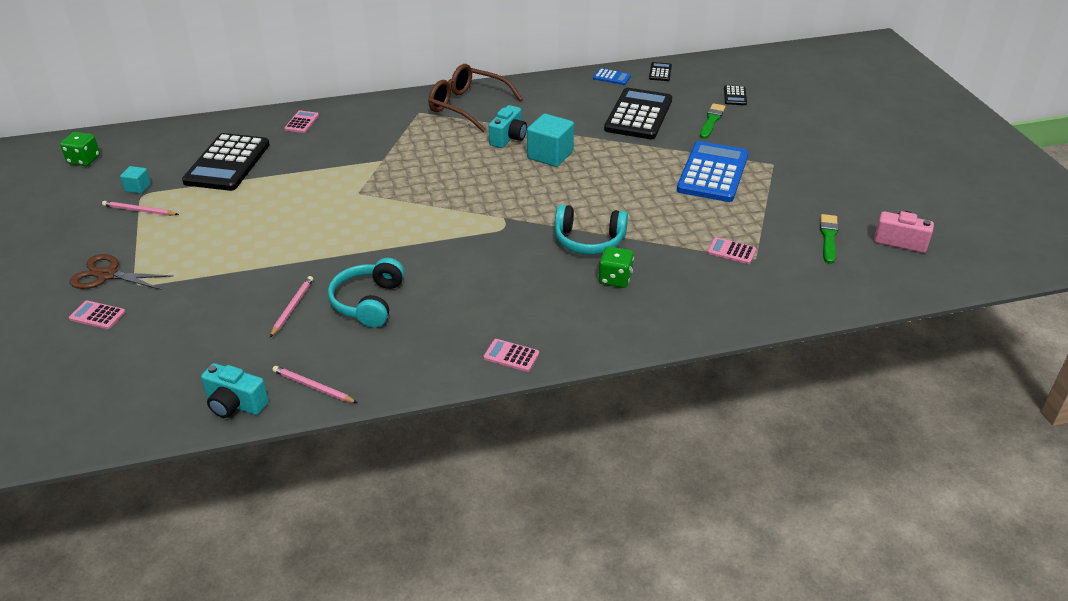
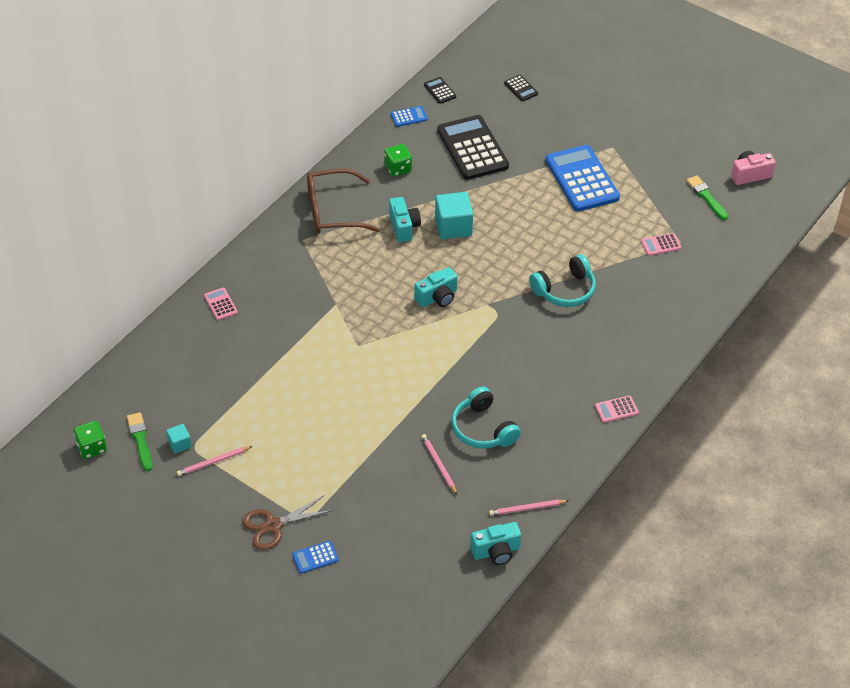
camera: 40 degrees left, 10 degrees up
(97, 315) = (315, 557): pink calculator -> blue calculator
(227, 163) = (218, 379): black calculator -> none
(468, 193) = (437, 297): none -> turquoise camera
(615, 279) = (614, 312): green dice -> green dice (398, 168)
(711, 121) = (530, 125): green brush -> green brush (140, 440)

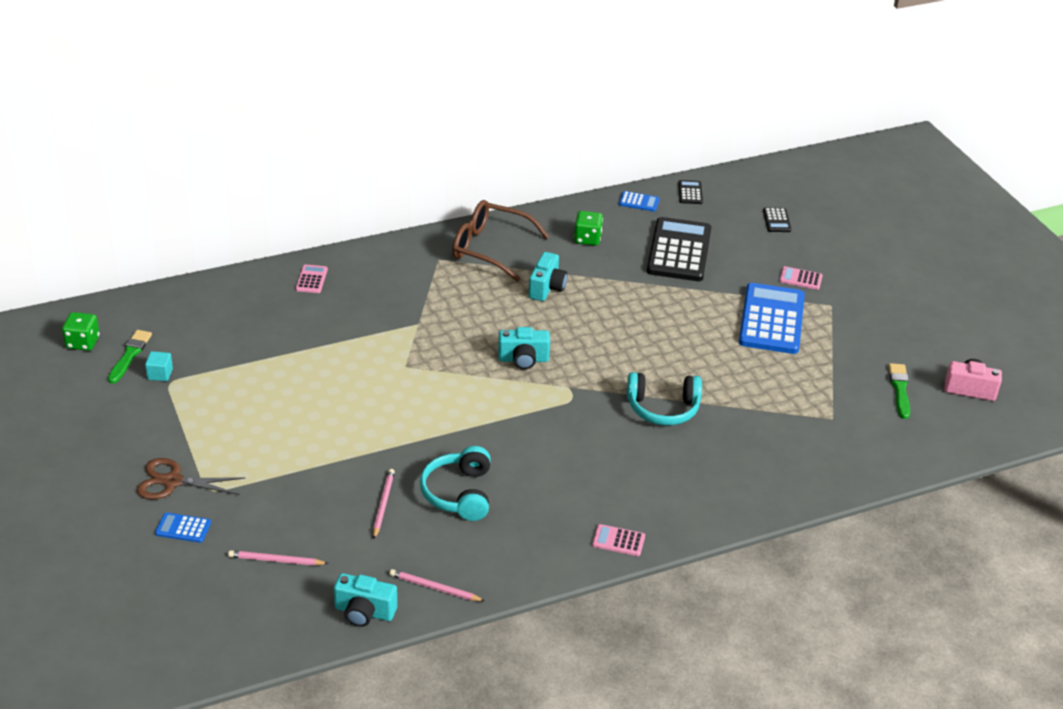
camera: 30 degrees right, 10 degrees down
(213, 462) = (174, 403): pink pencil -> pink pencil (276, 560)
(453, 227) = (597, 307): turquoise cube -> none
(661, 245) = (807, 411): pink calculator -> pink calculator (800, 279)

